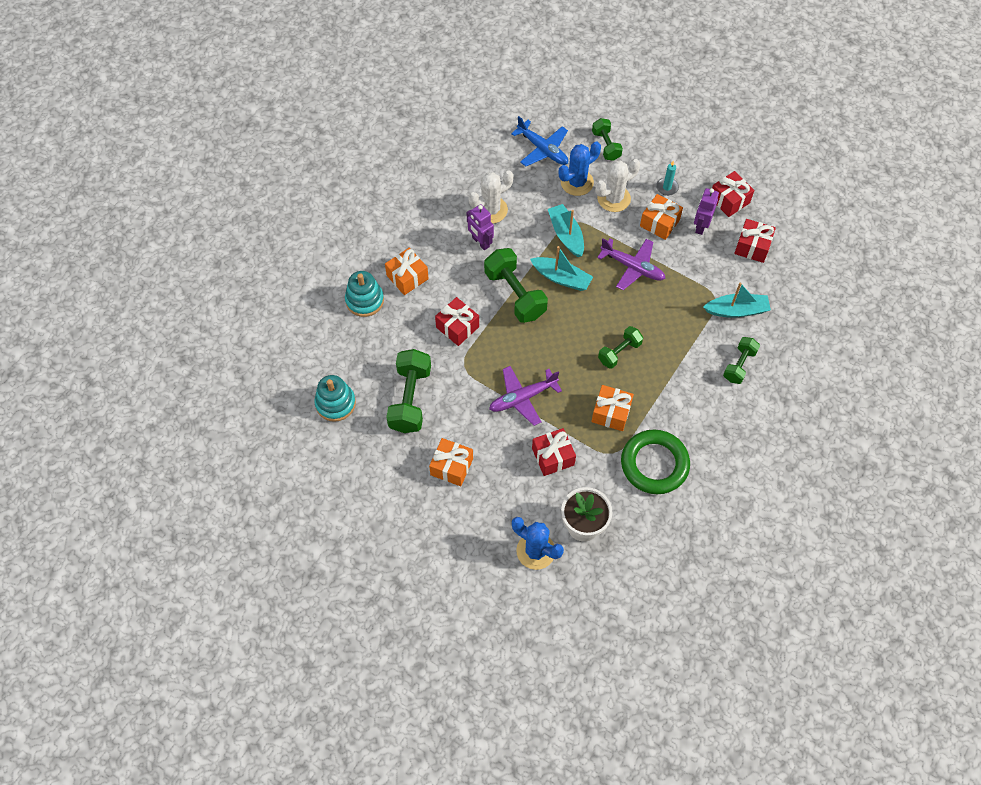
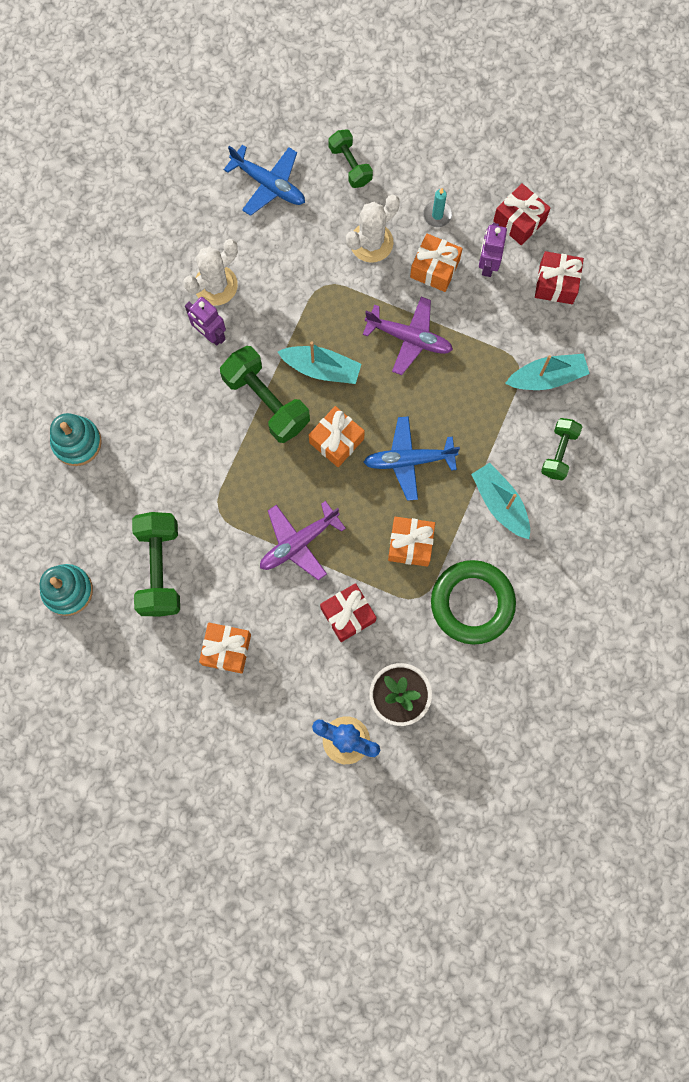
camera: 10 degrees left, 15 degrees up
(407, 277) = (125, 400): orange gift -> orange gift (336, 441)
(457, 327) = (201, 460): red gift -> none
(566, 235) = (318, 305): turquoise boat -> turquoise boat (500, 503)
(577, 182) = (320, 226): blue cactus -> none
(619, 352) = (409, 460): green dumbbell -> blue plane

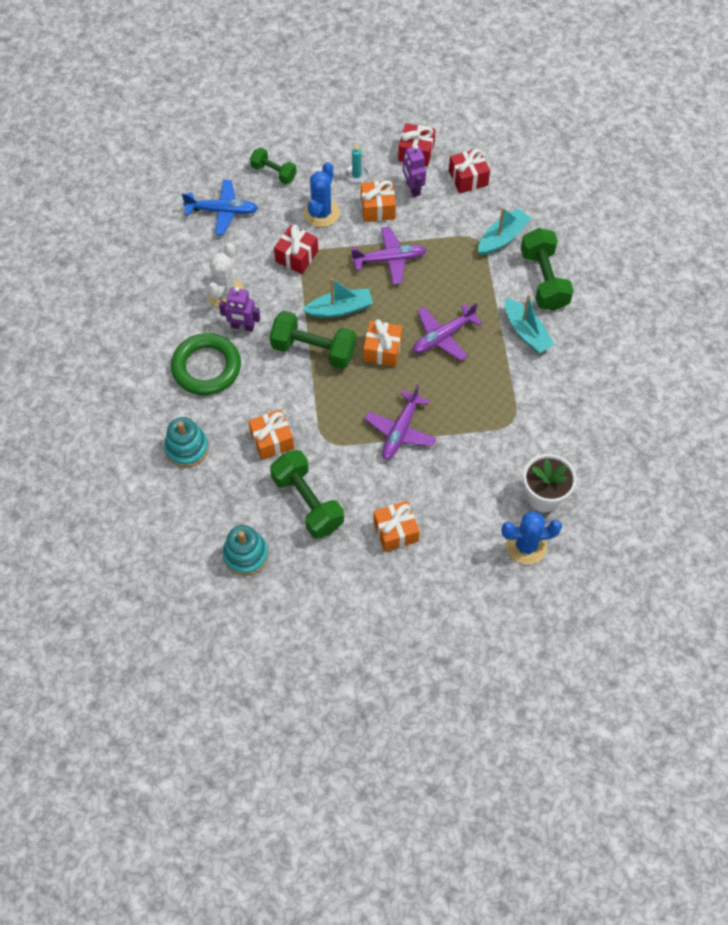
camera: 30 degrees left, 15 degrees down
(348, 615) = (469, 460): red gift -> red gift (296, 256)
(371, 242) = (321, 213): white cactus -> blue cactus
(409, 460) = (443, 336): blue plane -> purple plane
(410, 544) = (482, 390): orange gift -> orange gift (272, 440)
(472, 603) = (552, 406): green ring -> green ring (206, 367)
(500, 503) = (526, 332): turquoise boat -> turquoise boat turned 150 degrees counterclockwise
(559, 452) = (543, 280): green dumbbell -> green dumbbell, size x1.67

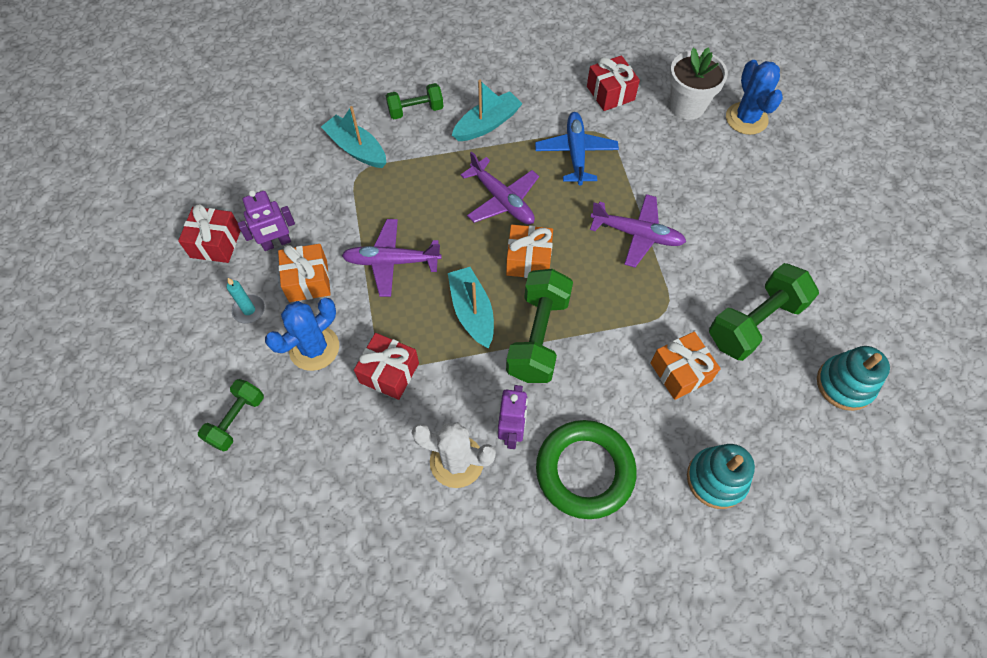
camera: 95 degrees left, 0 degrees up
(222, 211) = (307, 486): blue plane -> blue plane (575, 153)
(321, 213) = (314, 348): blue cactus -> blue cactus turned 60 degrees counterclockwise
(389, 259) = (391, 262): purple plane -> purple plane turned 75 degrees counterclockwise
(395, 531) = (765, 231): orange gift -> none
(468, 178) = (263, 185): red gift -> red gift (610, 93)
(543, 280) = (416, 110): green dumbbell -> green dumbbell, size x0.60

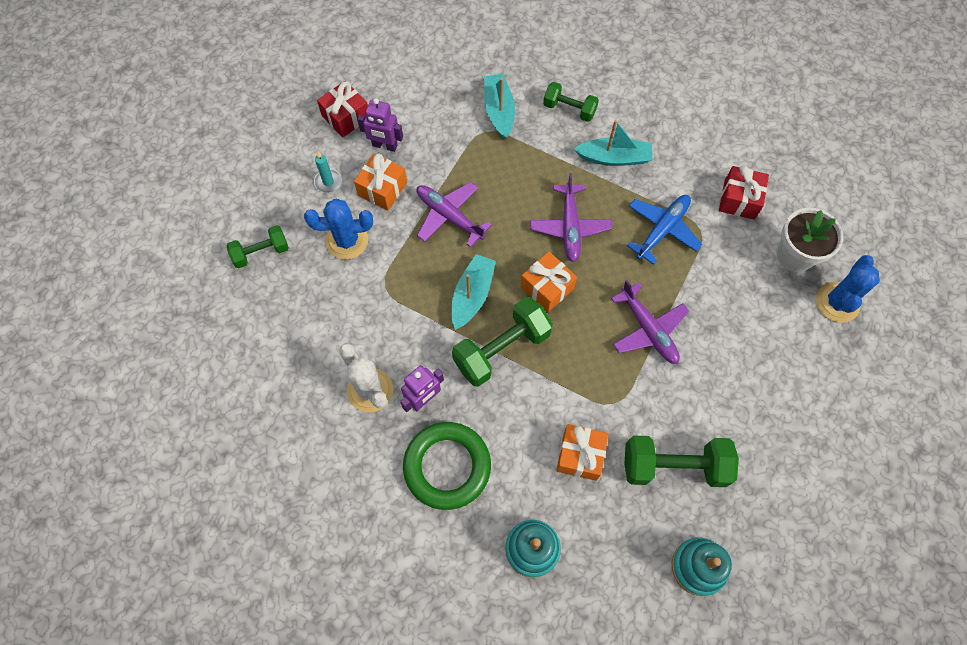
camera: 40 degrees right, 5 degrees up
(389, 372) = (379, 295): red gift -> none

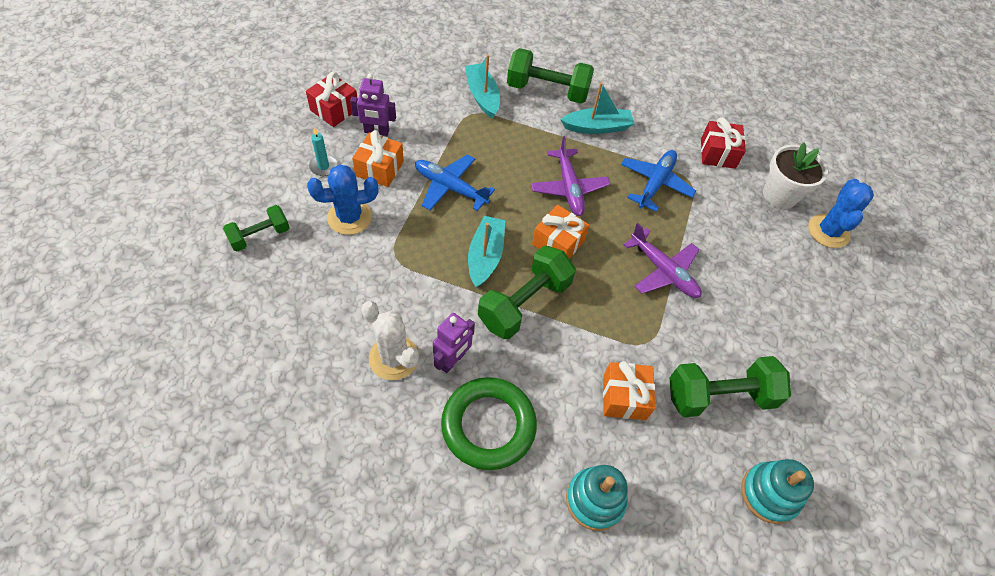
camera: 15 degrees left, 10 degrees down
(449, 216) = (450, 188): purple plane -> blue plane
(569, 109) = (547, 91): green dumbbell -> green dumbbell, size x1.67

